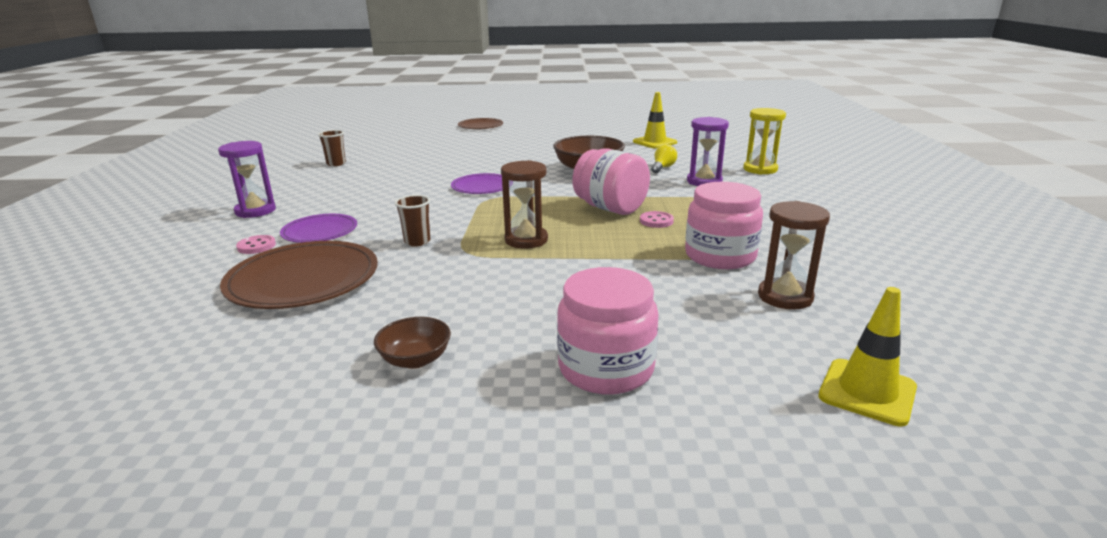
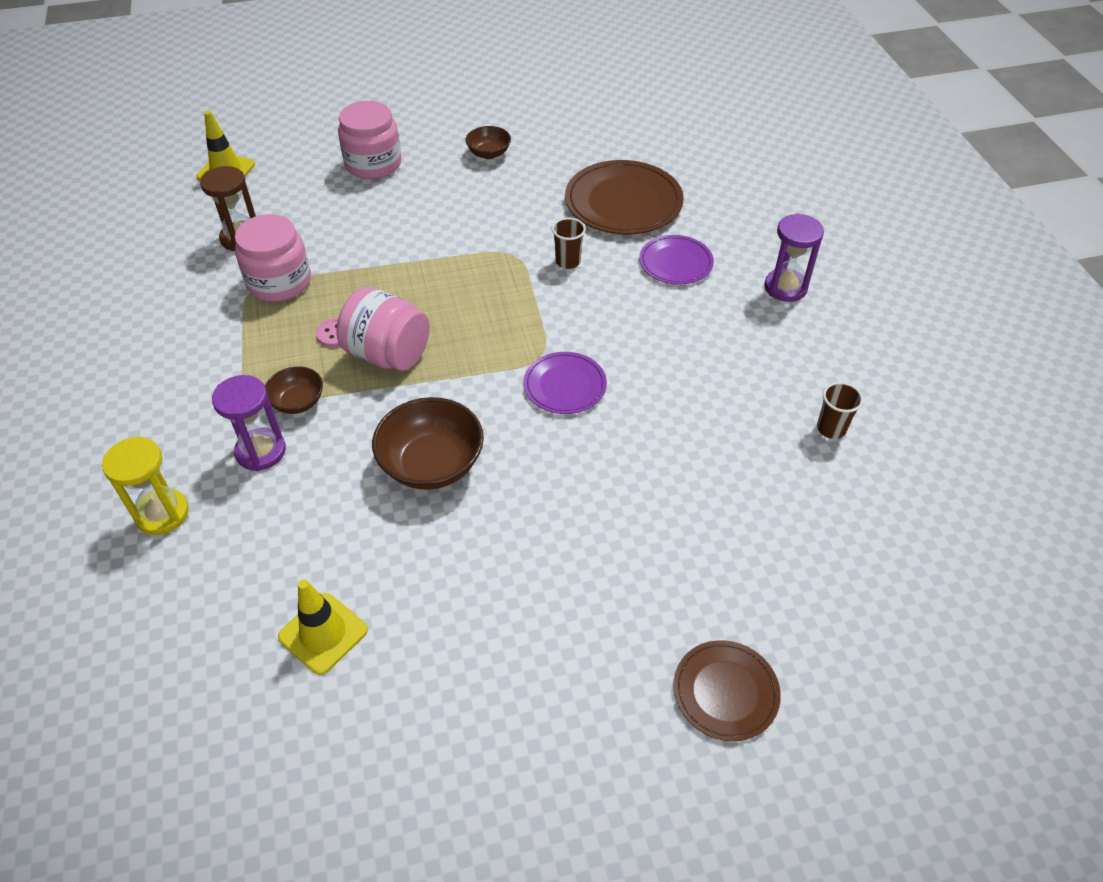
camera: 165 degrees right, 25 degrees up
(256, 246) = (710, 233): pink button -> none
(526, 240) = (464, 279): brown hourglass -> none
(663, 168) = (316, 495): yellow light bulb -> none
(682, 195) = (298, 402): none -> brown bowl

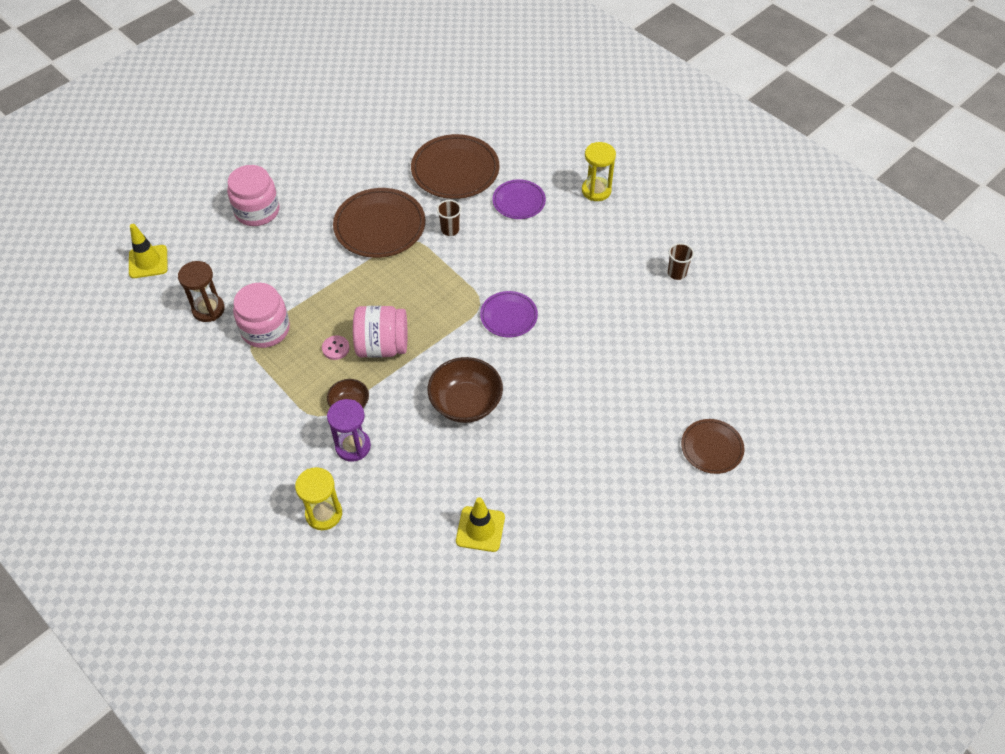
camera: 30 degrees left, 5 degrees up
(489, 153) = (335, 168): brown bowl -> none
(490, 227) = (379, 226): none -> brown plate
(785, 287) = (596, 190): purple hourglass -> yellow hourglass

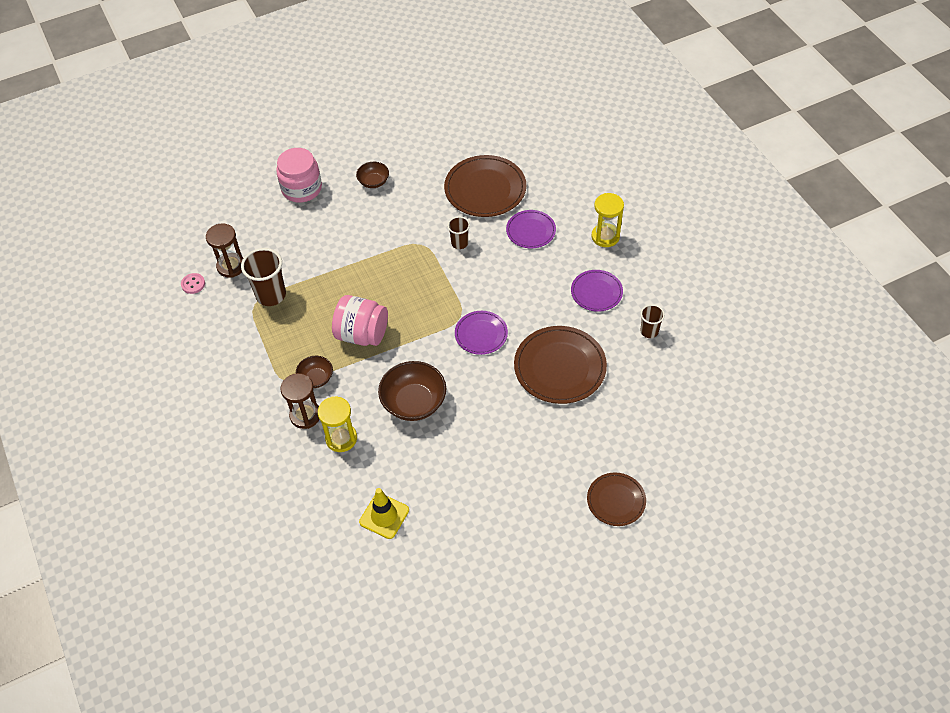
camera: 20 degrees right, 0 degrees up
(148, 262) = (198, 213): yellow traffic cone -> none
(265, 329) = (271, 295): pink jar -> brown cup
(324, 514) = (260, 466): yellow hourglass -> yellow hourglass (341, 438)
(334, 187) = (373, 182): none -> brown bowl
(335, 348) = (322, 326): pink button -> pink button (193, 284)
(353, 446) = (305, 415): purple hourglass -> brown hourglass
(379, 226) = (400, 225): brown plate -> brown plate (560, 367)
(609, 247) = (596, 292): none -> purple plate

